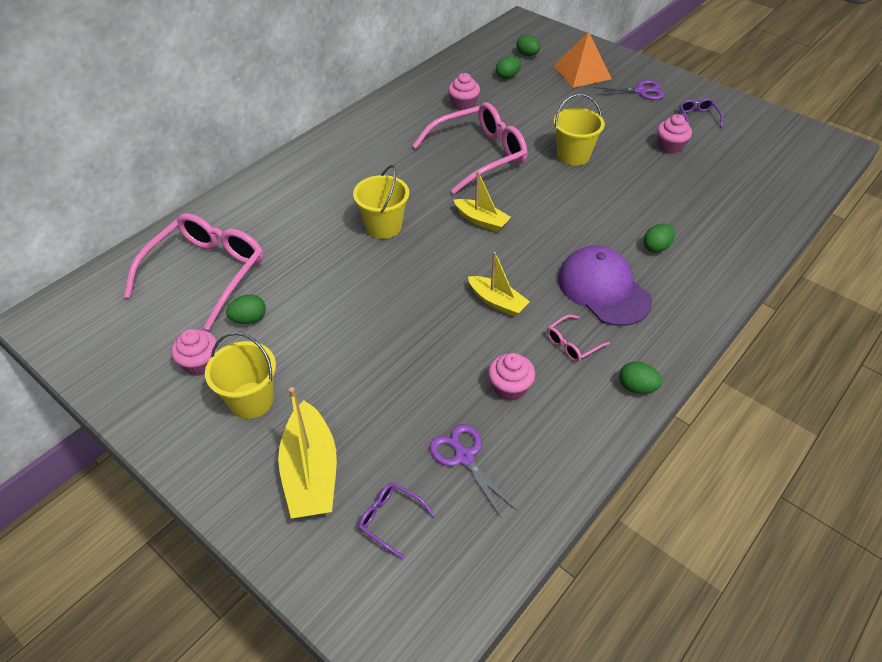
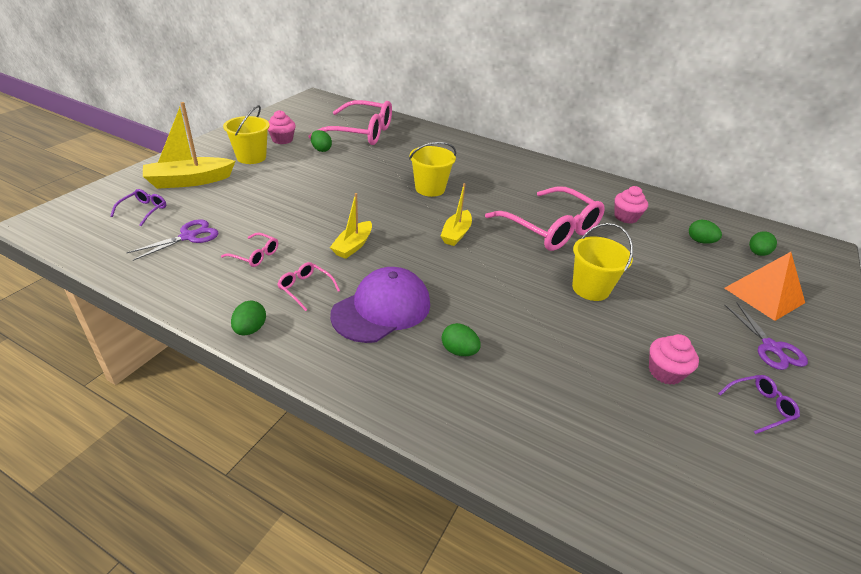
camera: 75 degrees right, 10 degrees down
(509, 387) = (255, 255): pink cupcake -> pink glasses

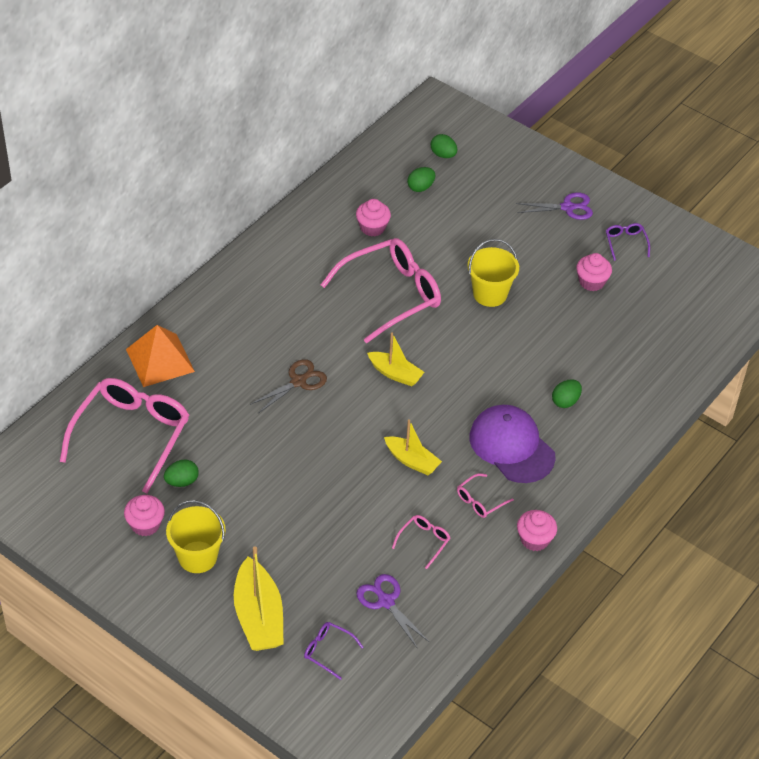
camera: 80 degrees left, 10 degrees up
(250, 329) = (534, 539): green egg -> pink cupcake
(430, 189) = (298, 382): yellow bucket -> brown scissors
(764, 295) = (504, 180): orange pyramid -> orange pyramid (160, 360)

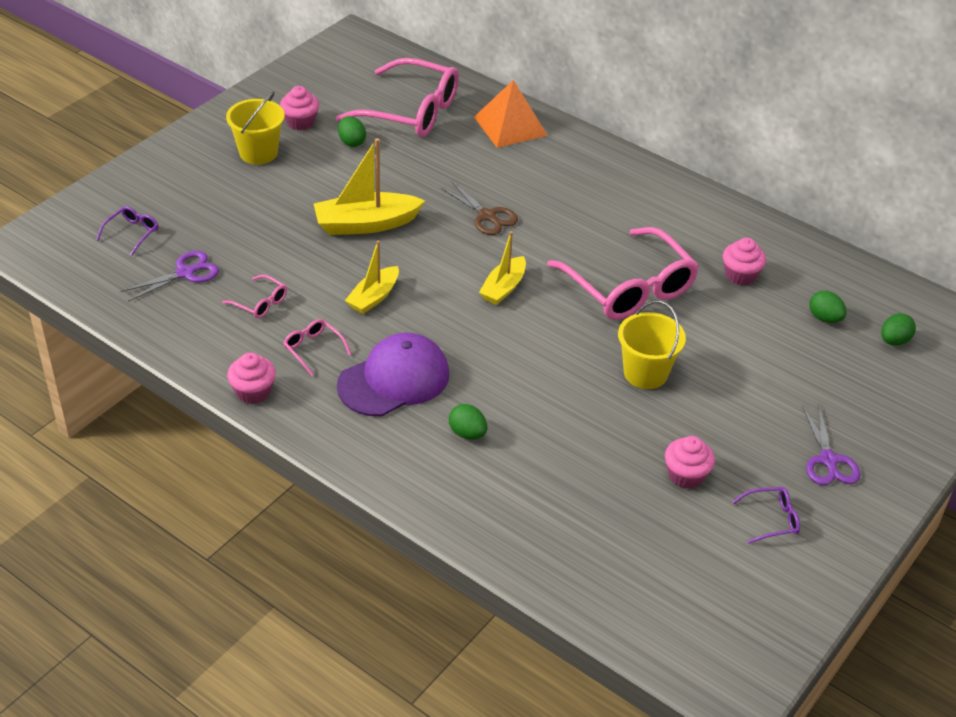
camera: 90 degrees right, 5 degrees down
(258, 616) = (182, 190): yellow boat -> yellow boat (366, 224)

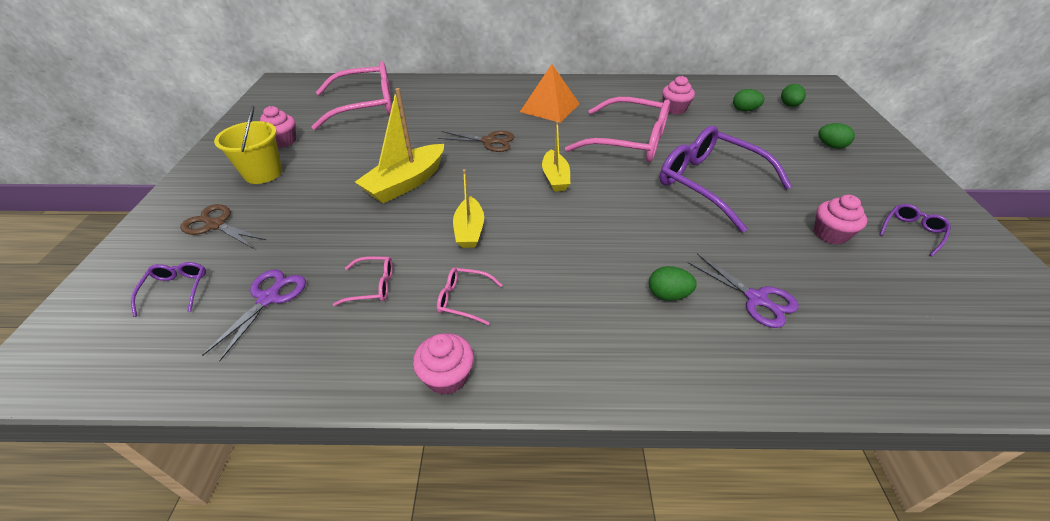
camera: 35 degrees left, 0 degrees up
(190, 189) = (216, 225): none -> brown scissors
(351, 142) = (338, 138): green egg -> green egg (830, 146)
(394, 380) = (560, 285): purple cap -> none
(510, 126) = (443, 90): orange pyramid -> orange pyramid (549, 107)
(645, 373) = (710, 184): yellow bucket -> purple glasses
(828, 460) = (871, 179): purple scissors -> purple scissors (756, 299)

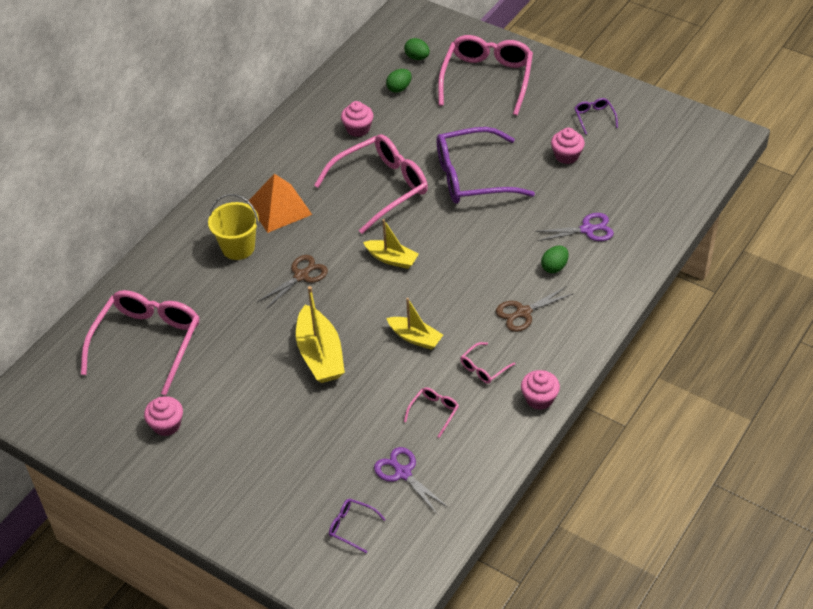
camera: 55 degrees left, 5 degrees up
(216, 225) = (280, 494): brown scissors -> brown scissors (523, 312)
(263, 173) = (219, 450): yellow bucket -> yellow bucket (238, 247)
(830, 146) = (487, 79): green egg -> pink glasses

